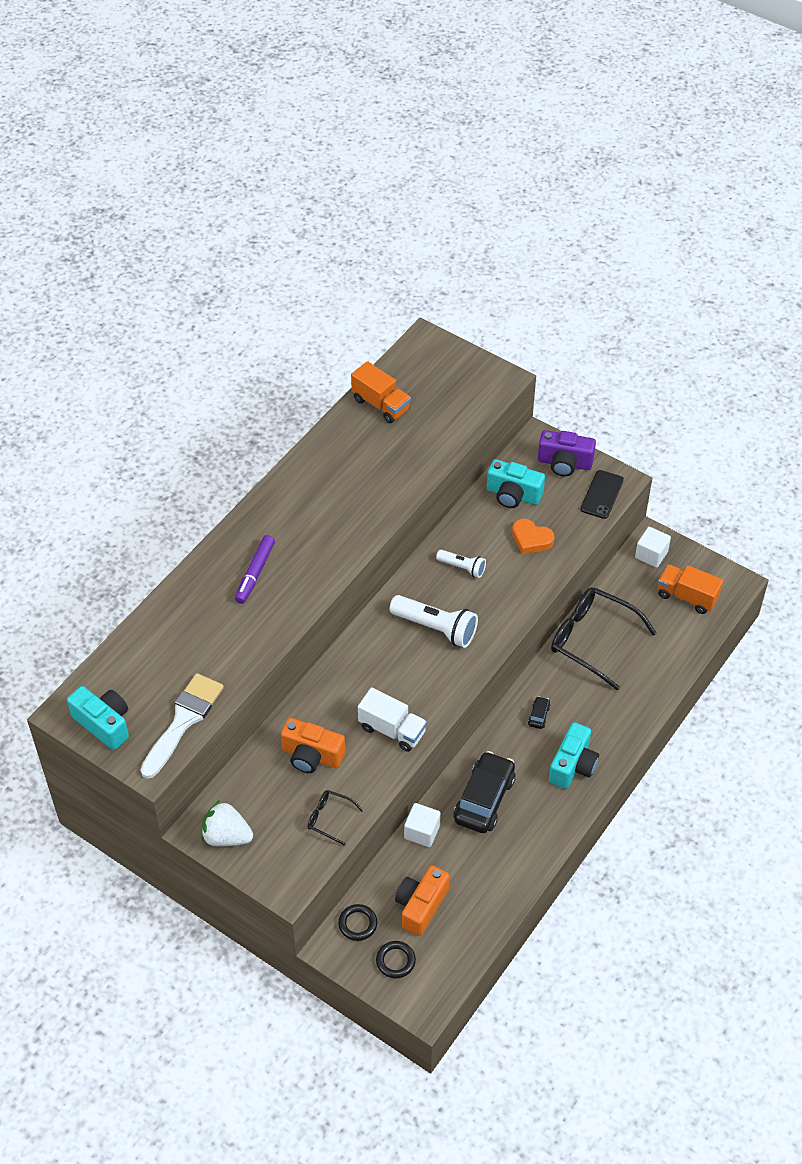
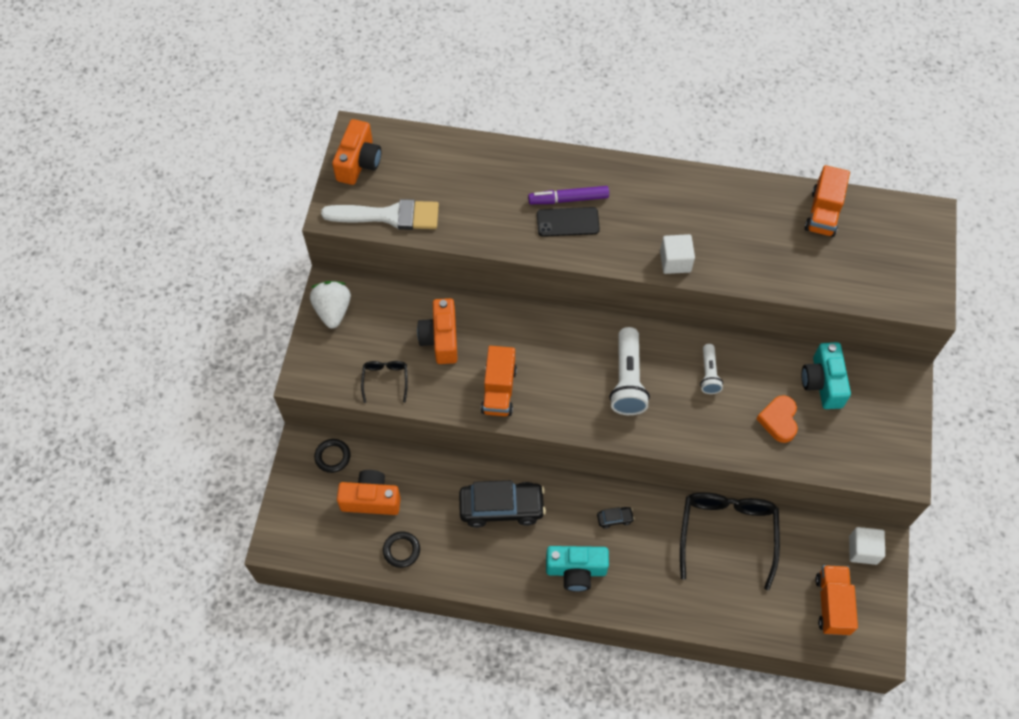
camera: 65 degrees right, 10 degrees up
(104, 724) = (359, 162): turquoise camera -> orange camera
(392, 730) = (499, 390): white truck -> orange truck
(395, 961) = (310, 501): black ring -> black ring (401, 550)
(422, 832) = (444, 470): white cube -> white cube (675, 261)
(564, 463) = (892, 413): purple camera -> none
(602, 494) = (875, 463): black phone -> black phone (568, 222)

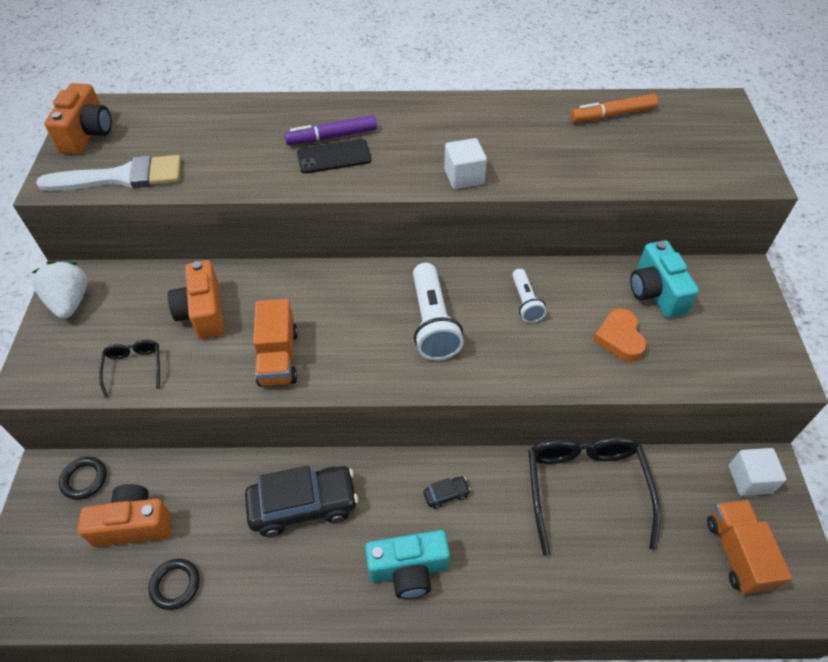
camera: 10 degrees left, 10 degrees down
(823, 213) = (612, 115): orange truck -> orange marker

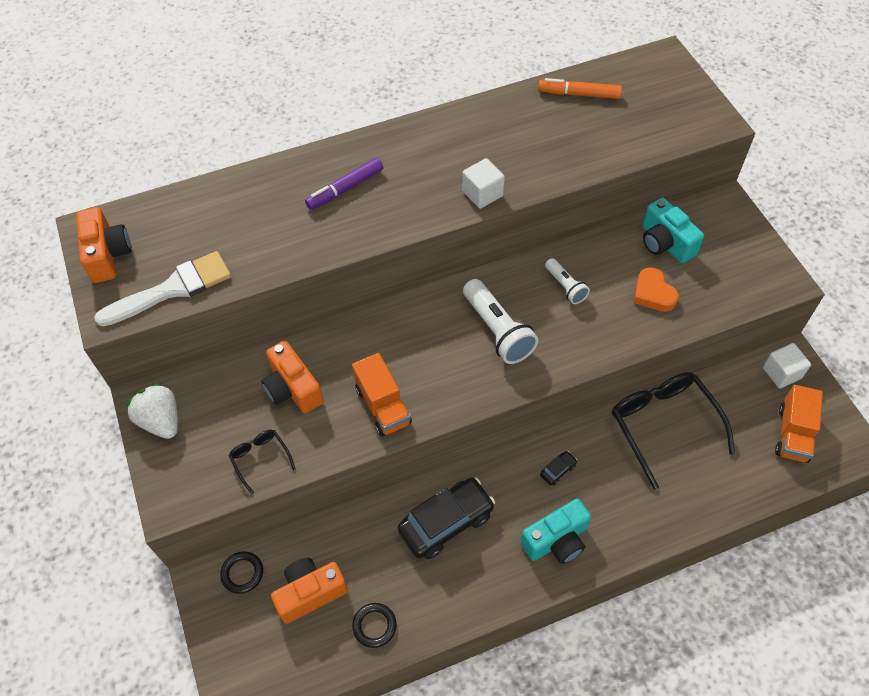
camera: 20 degrees left, 5 degrees up
(334, 157) = (358, 208): black phone -> none
(612, 115) = (579, 94): orange marker -> orange marker turned 45 degrees clockwise
(737, 553) = (793, 434): orange truck -> orange truck turned 135 degrees counterclockwise

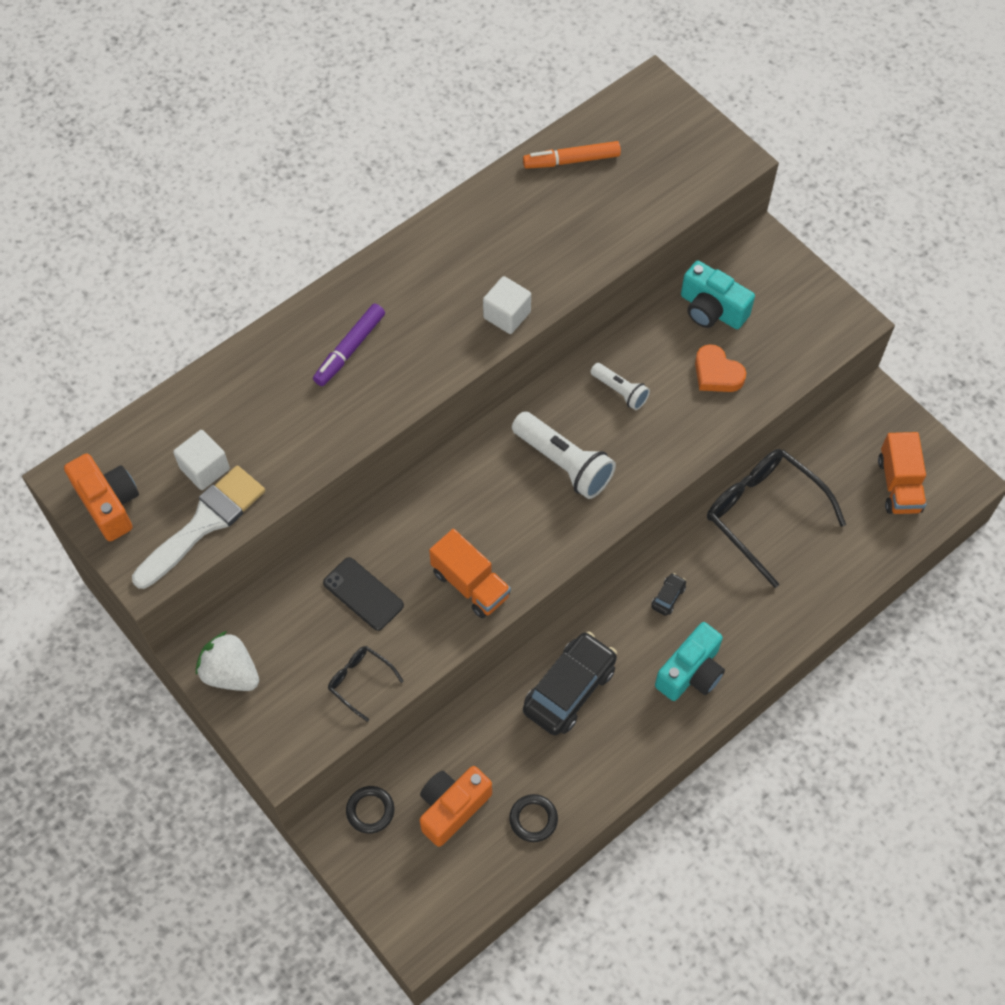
camera: 20 degrees left, 5 degrees up
(293, 388) = (363, 594): orange camera -> black phone
(781, 373) = (870, 419): white cube -> white cube (204, 468)

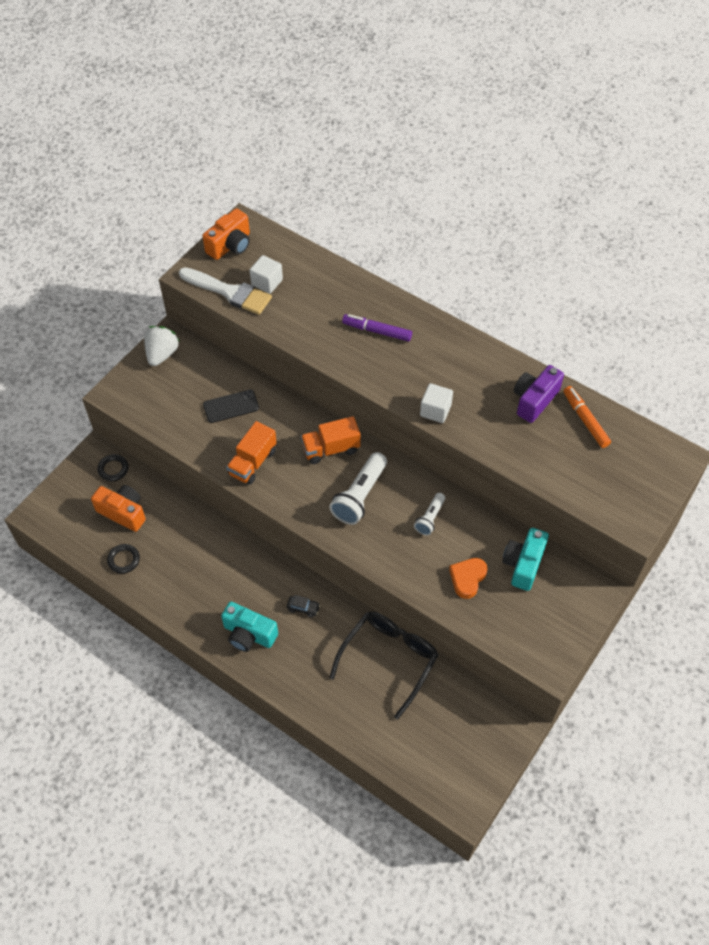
camera: 75 degrees right, 5 degrees down
(360, 681) = (171, 420): black glasses -> none
(363, 594) = (231, 406): black phone -> black phone turned 45 degrees clockwise
(525, 203) = (534, 400): none -> purple camera
(569, 689) = (219, 561): black car -> none
(899, 485) = (445, 755): orange truck -> orange truck (331, 449)

